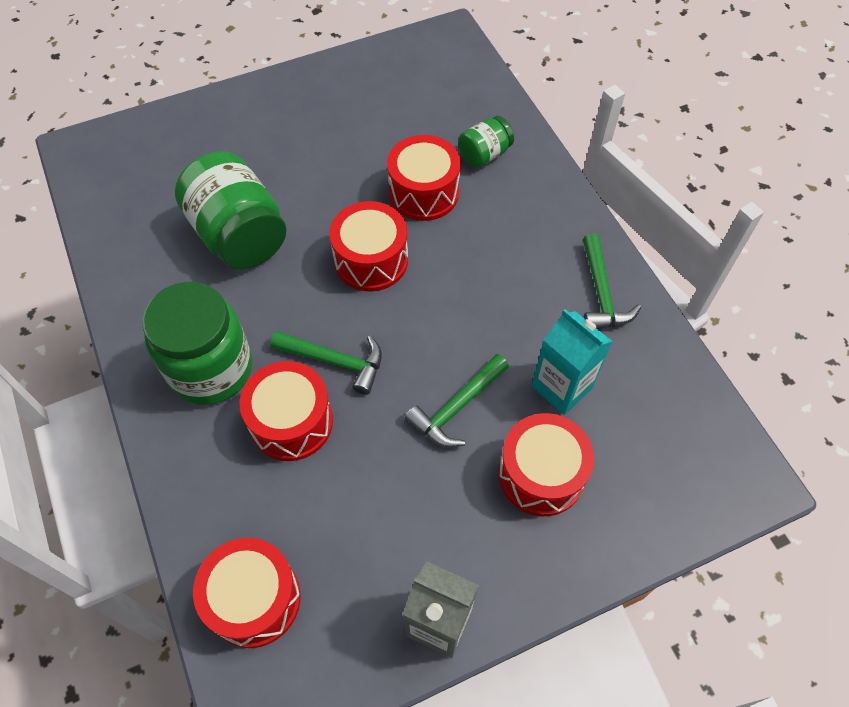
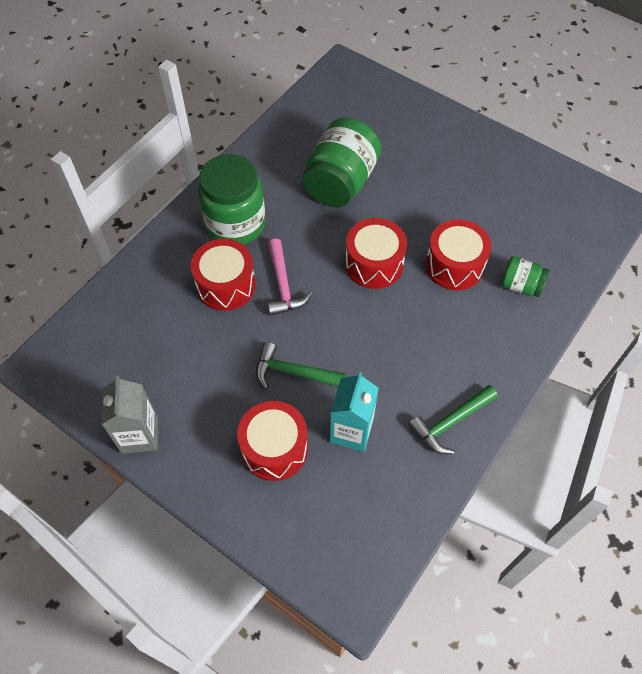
camera: 60 degrees right, 0 degrees up
(254, 599) = (104, 328): red drum -> none
(335, 361) = (283, 285): green hammer -> pink hammer

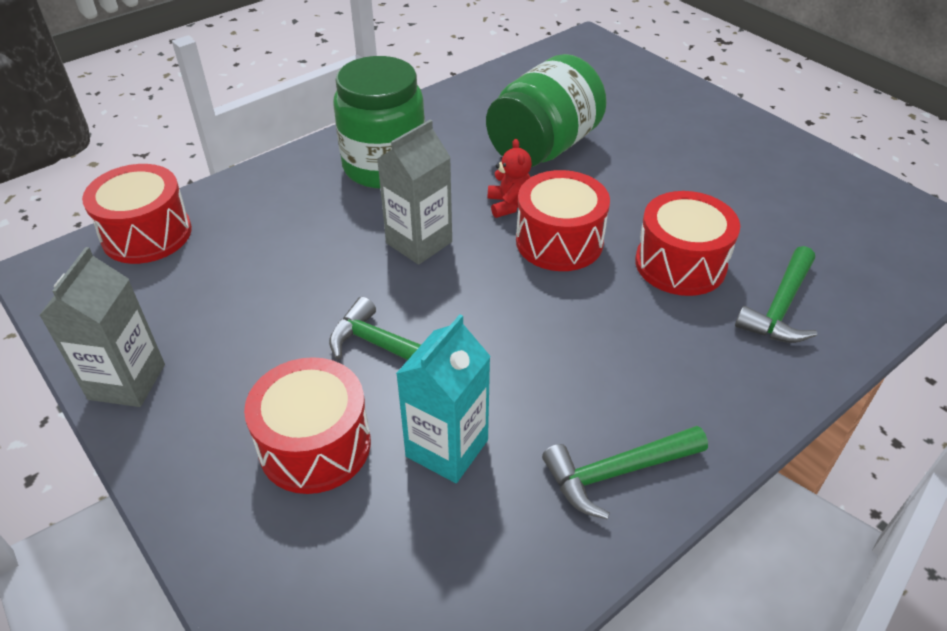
camera: 15 degrees right, 15 degrees down
(226, 285) = (340, 228): red drum -> red drum (147, 234)
(283, 285) = (419, 242): pink hammer -> grey carton
(332, 240) = (509, 205): none -> red teddy bear
(520, 286) = (780, 307): green jar -> green hammer

